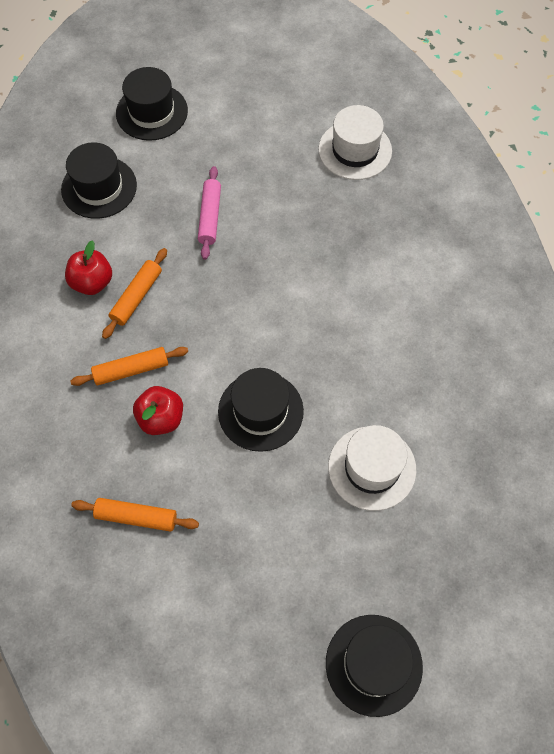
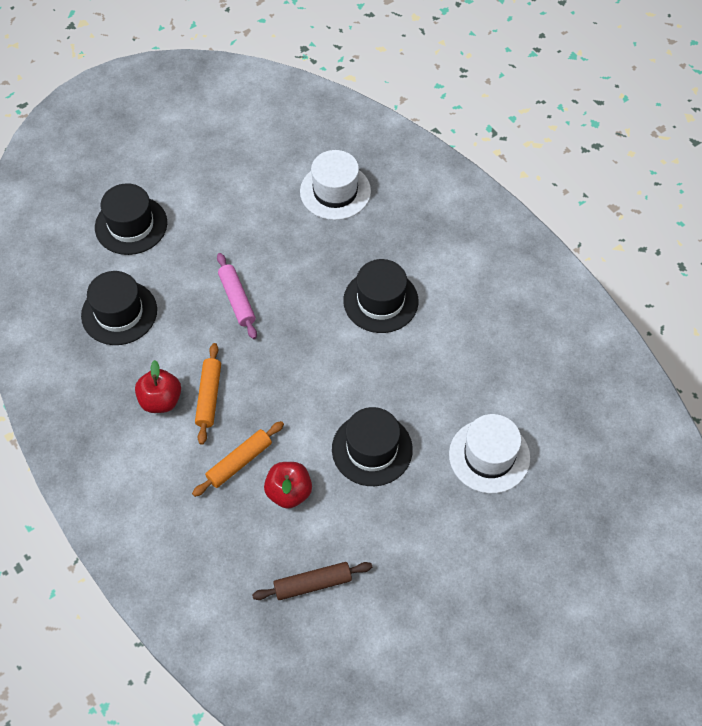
camera: 25 degrees left, 5 degrees down
(136, 517) = (313, 584): orange rolling pin -> brown rolling pin
(373, 664) = (571, 611): black hat -> black hat (380, 301)

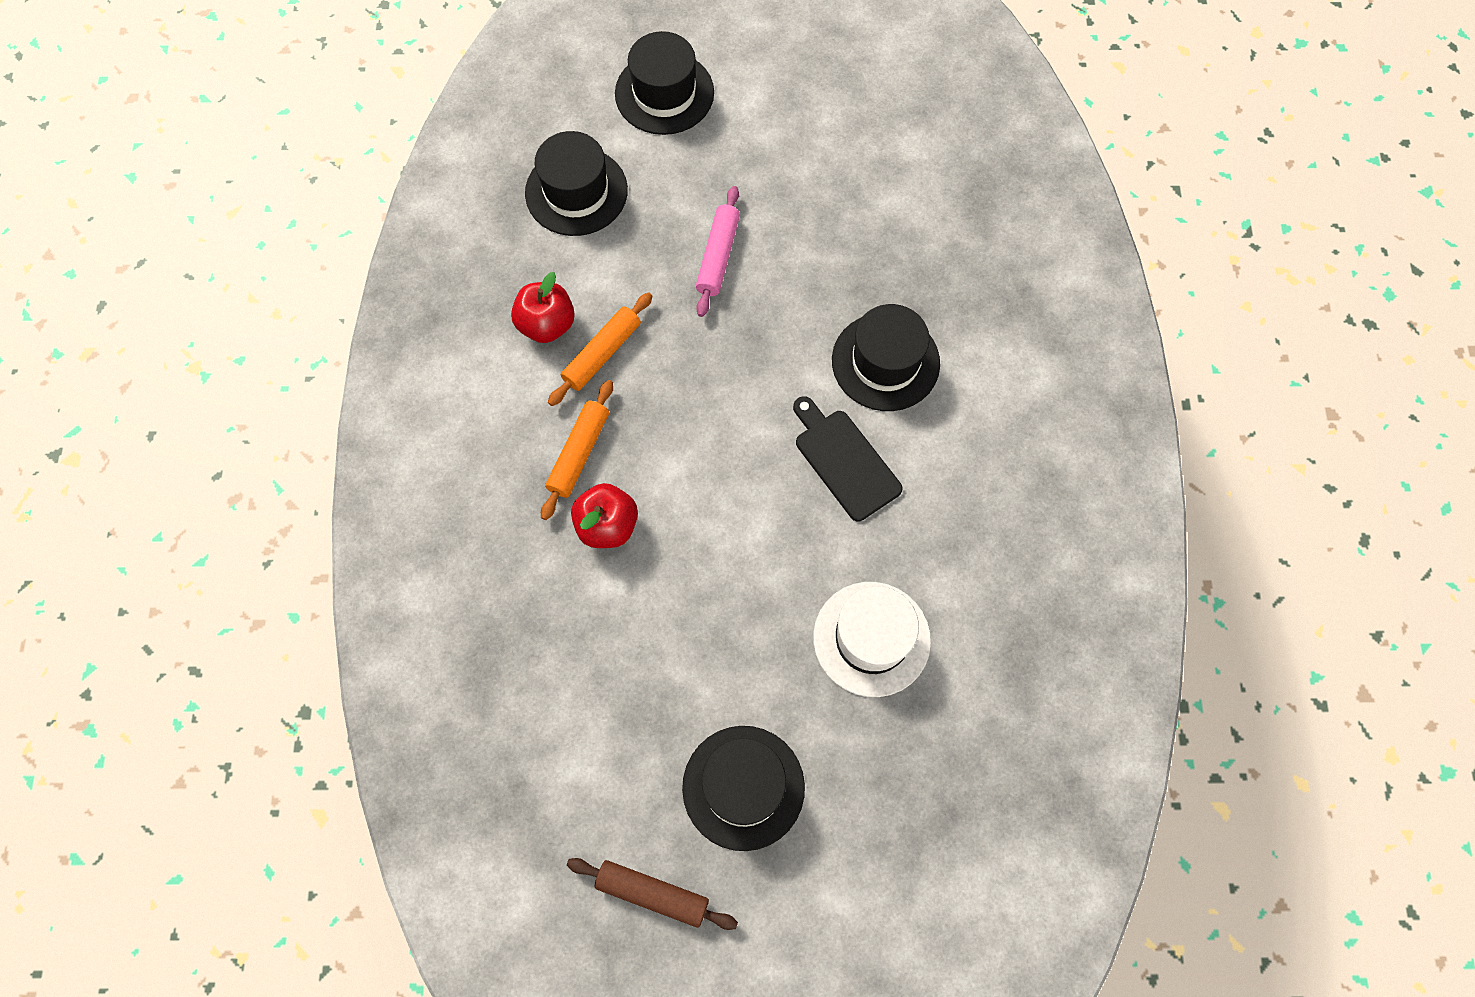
camera: 35 degrees right, 10 degrees up
(239, 462) = (579, 453): orange rolling pin -> orange rolling pin turned 60 degrees counterclockwise
(313, 584) = (554, 651): brown rolling pin -> brown rolling pin (652, 894)
(335, 191) = (933, 190): white hat -> none
(372, 449) = (739, 537): black hat -> black hat (743, 787)
(399, 369) = (844, 460): none -> black cutting board

